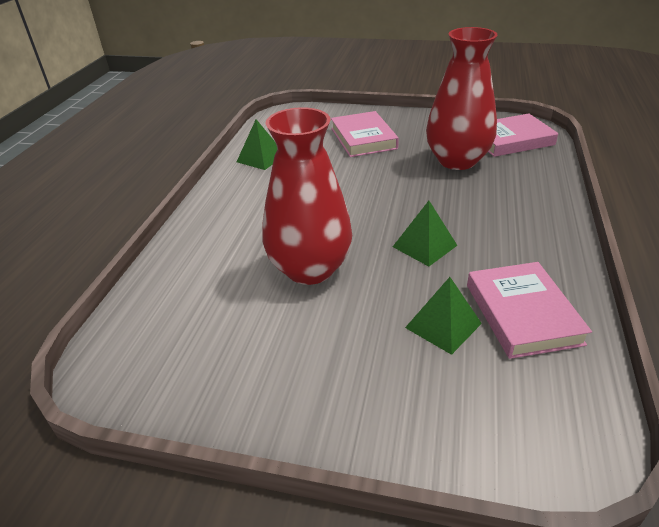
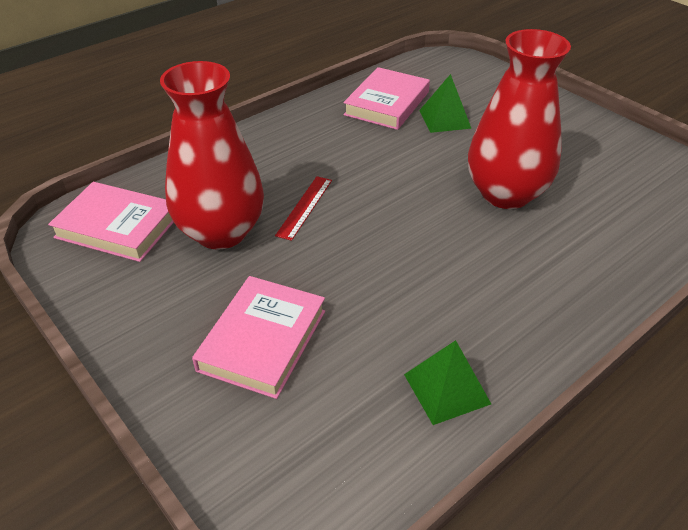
camera: 145 degrees left, 5 degrees up
(424, 246) = (388, 166): green pyramid -> none
(435, 192) = (305, 207): none -> red ruler

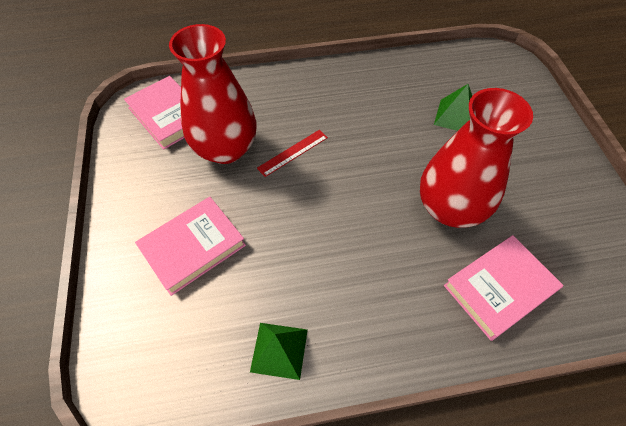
camera: 30 degrees right, 15 degrees up
(387, 103) = (419, 83): pink book -> pink book (499, 288)

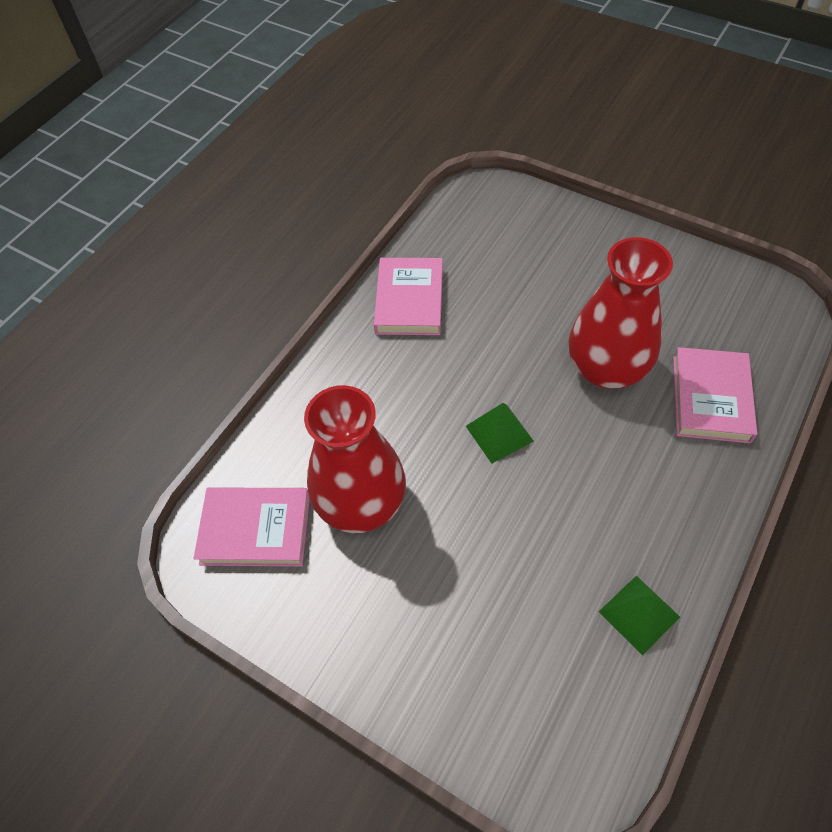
camera: 45 degrees left, 0 degrees up
(193, 247) = (462, 618): pink book -> pink book (409, 300)
(293, 153) = (426, 445): red ruler -> none
(455, 116) = (511, 283): green pyramid -> green pyramid (499, 433)

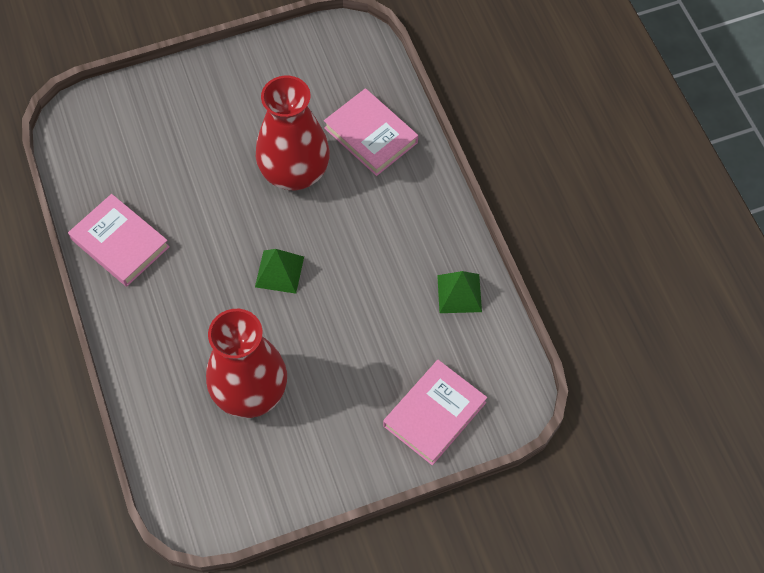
camera: 55 degrees left, 5 degrees up
(255, 530) = (208, 471): pink book -> pink book (434, 414)

